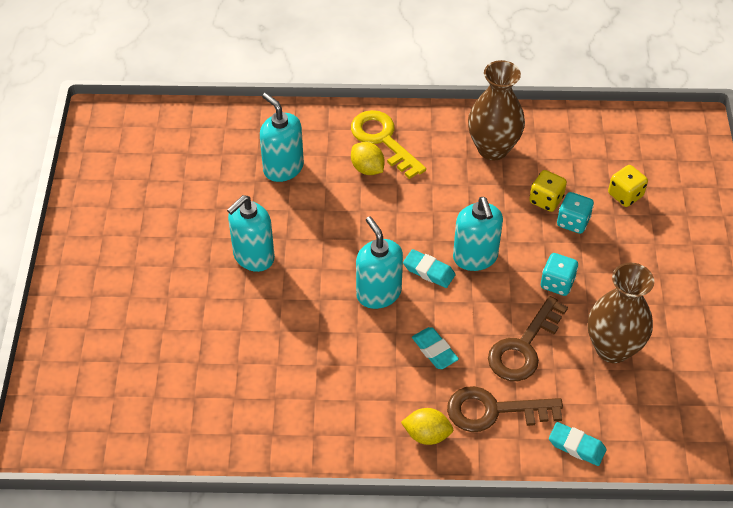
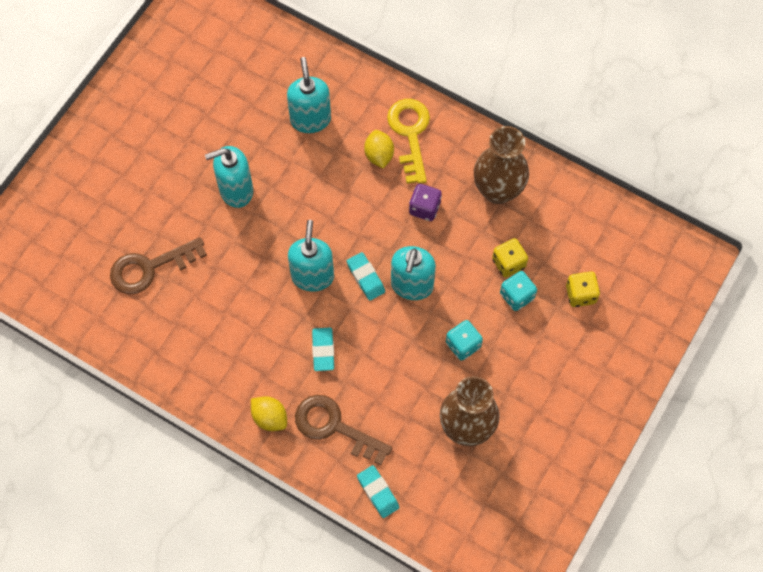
camera: 30 degrees right, 15 degrees up
(439, 191) = (424, 208): none -> purple dice
(523, 347) = (396, 386): brown key -> brown key (150, 268)

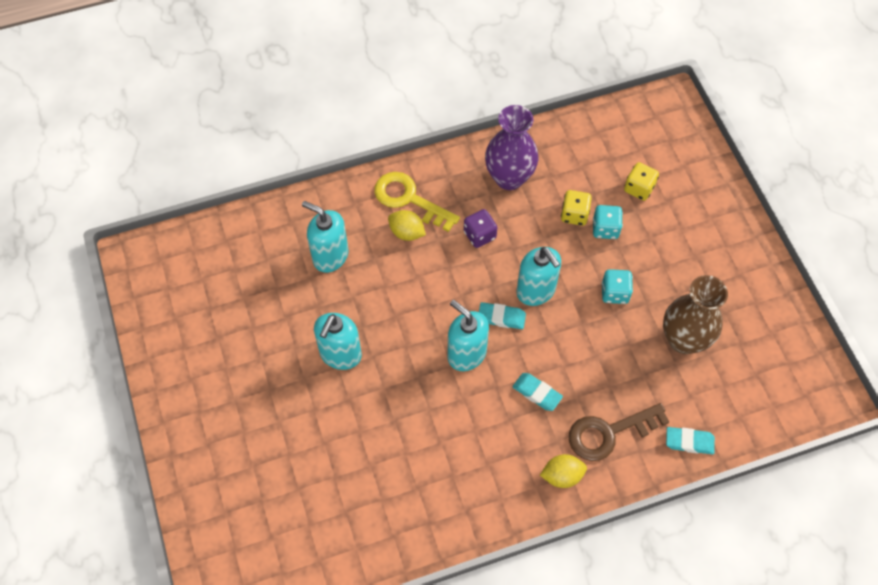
camera: 50 degrees left, 5 degrees down
(150, 268) = (348, 471): brown key -> none
(498, 190) = (509, 178): brown vase -> purple vase

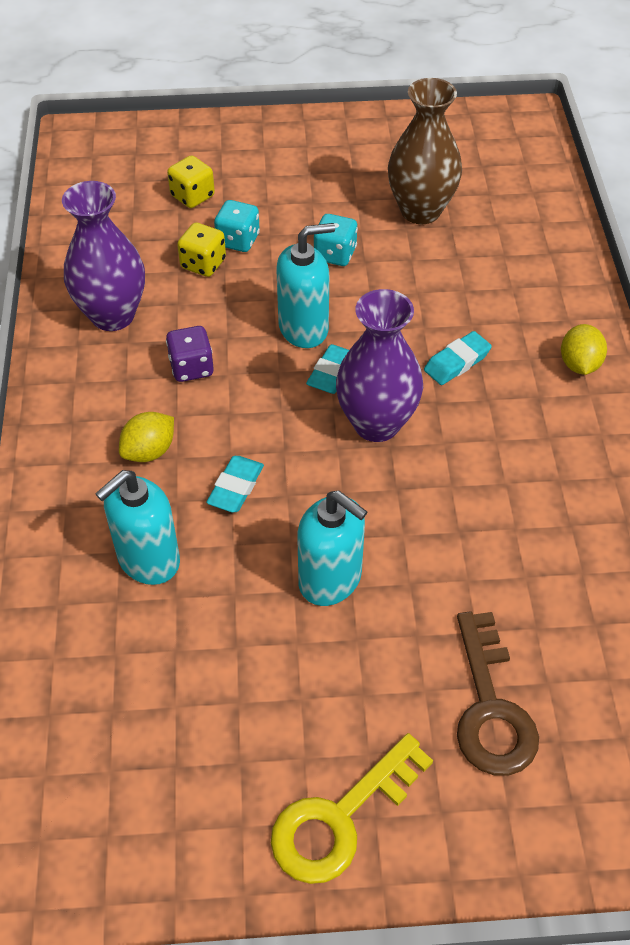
camera: 75 degrees left, 10 degrees down
(409, 199) = (92, 436): yellow key -> yellow key (340, 818)
(466, 354) = (376, 423): turquoise soap dispenser -> purple vase
(609, 433) = (529, 306): brown key -> brown key (490, 707)
(689, 442) = (555, 240): turquoise eraser -> turquoise eraser (235, 487)

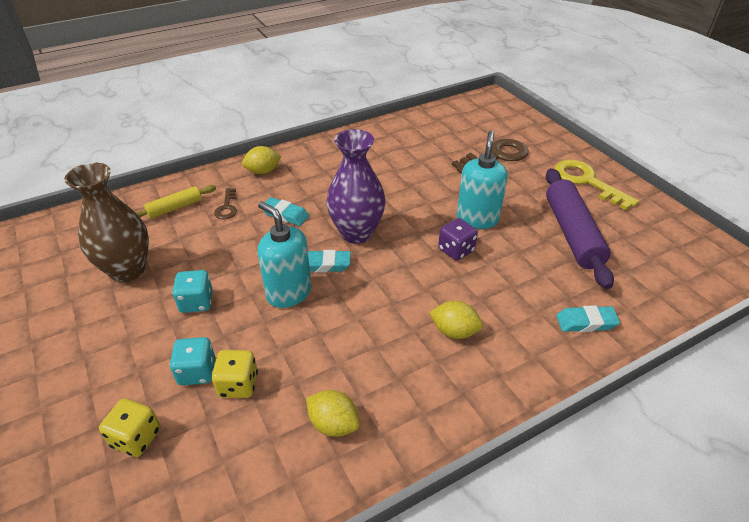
camera: 115 degrees left, 10 degrees down
(112, 315) = (333, 424): purple vase -> yellow lemon
(148, 560) = (532, 295): turquoise soap dispenser -> none
(191, 368) = (363, 341): purple dice -> purple dice (456, 250)
(226, 691) = (572, 233): none -> purple rolling pin
(235, 487) = (449, 276): turquoise eraser -> turquoise eraser (586, 322)
(340, 818) = (587, 181): yellow key -> yellow key turned 150 degrees counterclockwise
(504, 309) = (227, 207): none -> brown key
(525, 261) = (175, 208): none -> yellow rolling pin

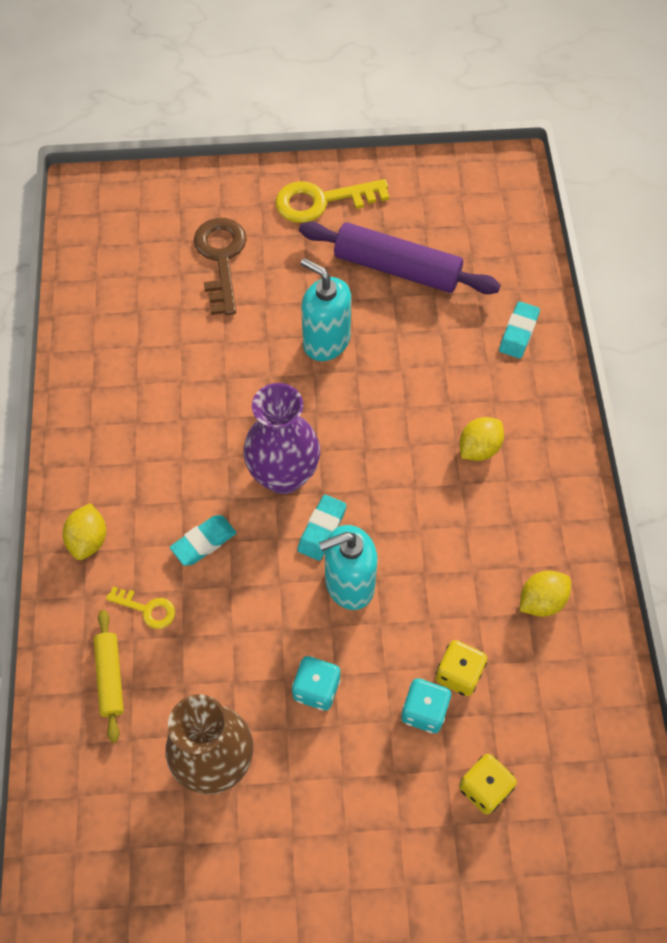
camera: 65 degrees left, 20 degrees up
(227, 207) = (147, 609): brown key -> yellow key
(456, 250) = (366, 388): purple dice -> none

